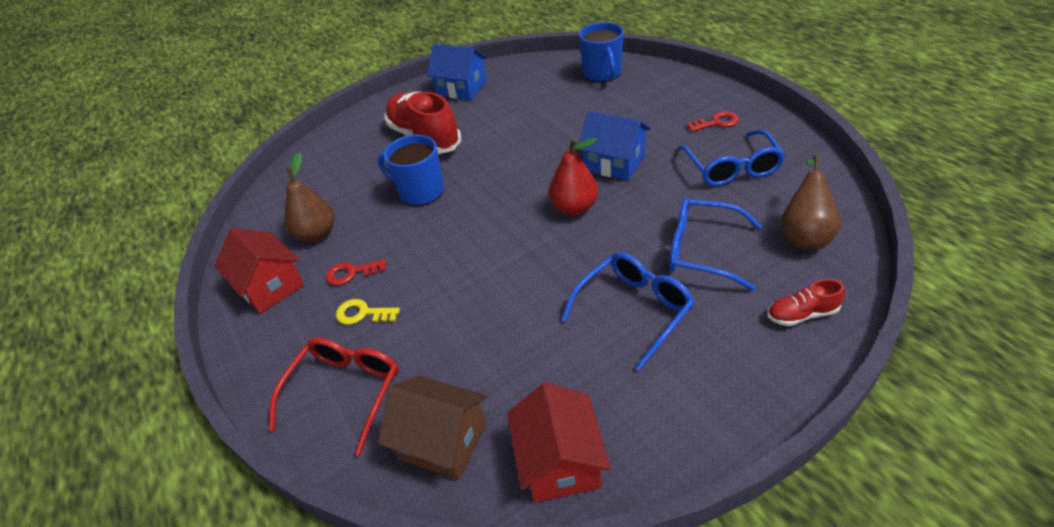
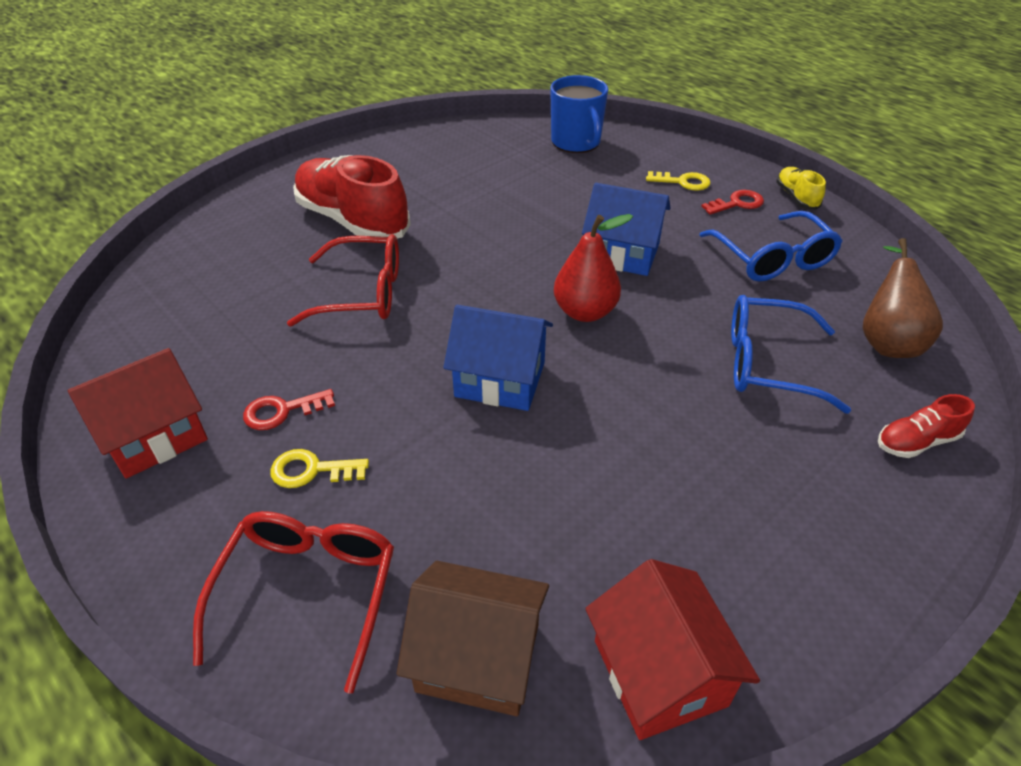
camera: 15 degrees left, 0 degrees up
(270, 286) = (155, 436): red house -> red house turned 75 degrees counterclockwise
(317, 234) = (217, 356): brown pear -> none
(420, 191) = (363, 293): blue mug -> red glasses
(462, 88) = (391, 157): blue house -> blue house (500, 379)
(634, 310) = (702, 446): blue glasses -> none
(678, 105) = (683, 182): none -> yellow key
(767, 117) = (796, 197): none -> yellow shoe

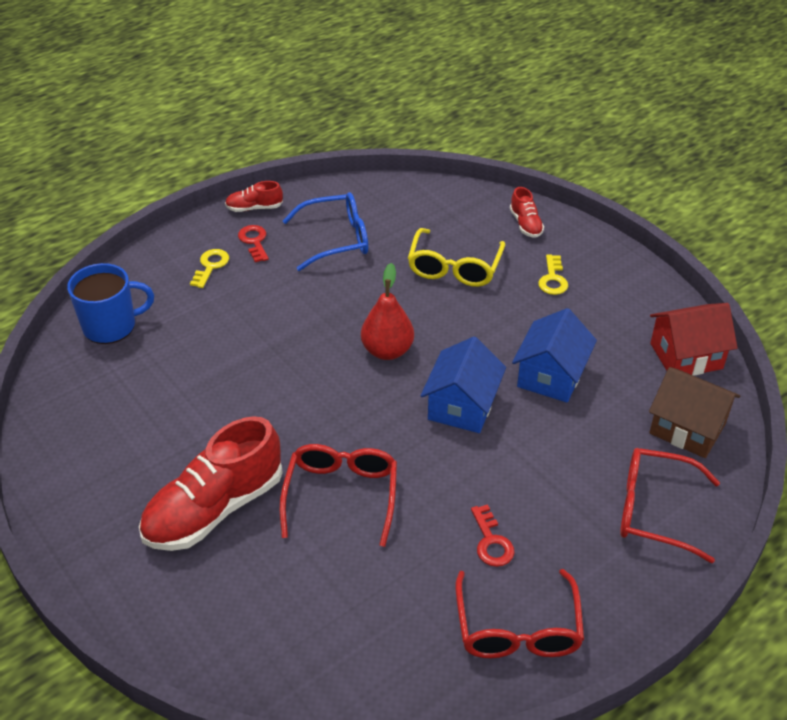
camera: 85 degrees left, 0 degrees up
(155, 436) = (517, 629): red house -> red glasses
(311, 470) = (553, 517): yellow key -> yellow key (553, 279)
(478, 657) = (687, 428): brown house -> brown house turned 75 degrees counterclockwise
(622, 253) = (312, 319): blue house -> blue house (551, 376)
(767, 364) = (454, 268): blue glasses -> yellow glasses
(796, 197) = (254, 208): yellow shoe -> red shoe
(886, 340) = (436, 210): brown pear -> none

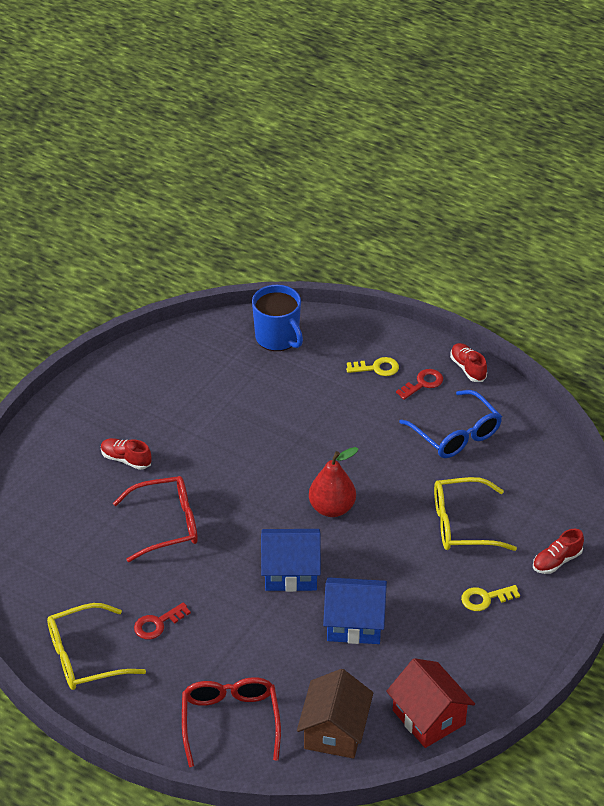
camera: 70 degrees right, 0 degrees up
(214, 509) = (126, 459): red shoe -> red shoe, size x0.46
(517, 629) = (84, 657): red glasses -> yellow glasses

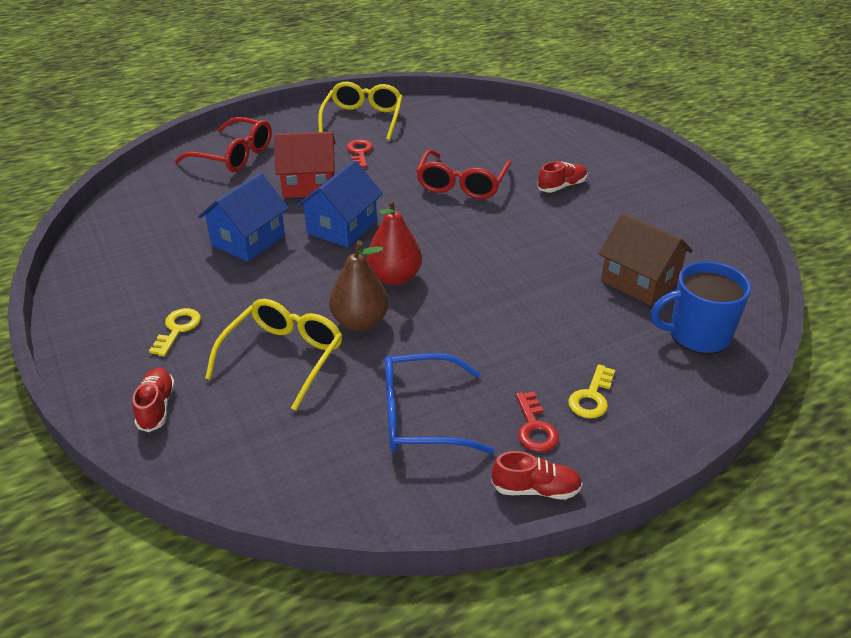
camera: 120 degrees right, 5 degrees down
(334, 731) = (163, 194): brown house -> brown house (639, 281)
(396, 503) = (360, 322): none -> brown pear
(429, 717) = (110, 242): red house -> red house (308, 185)

